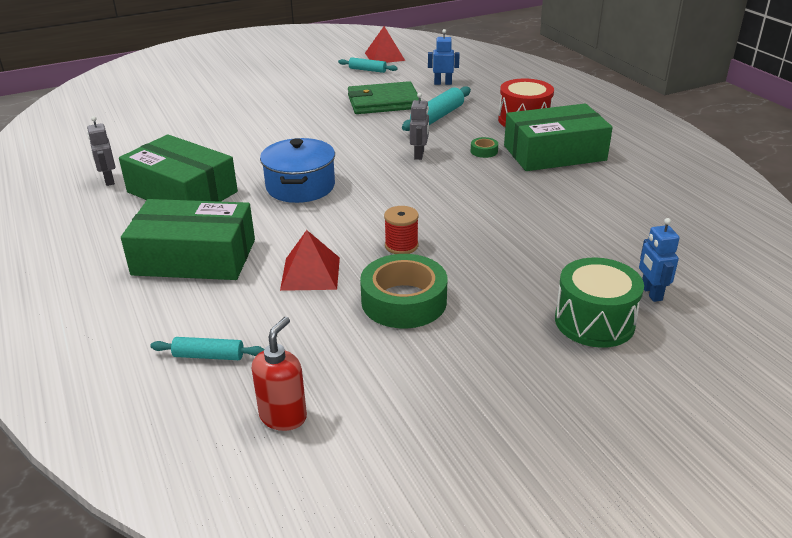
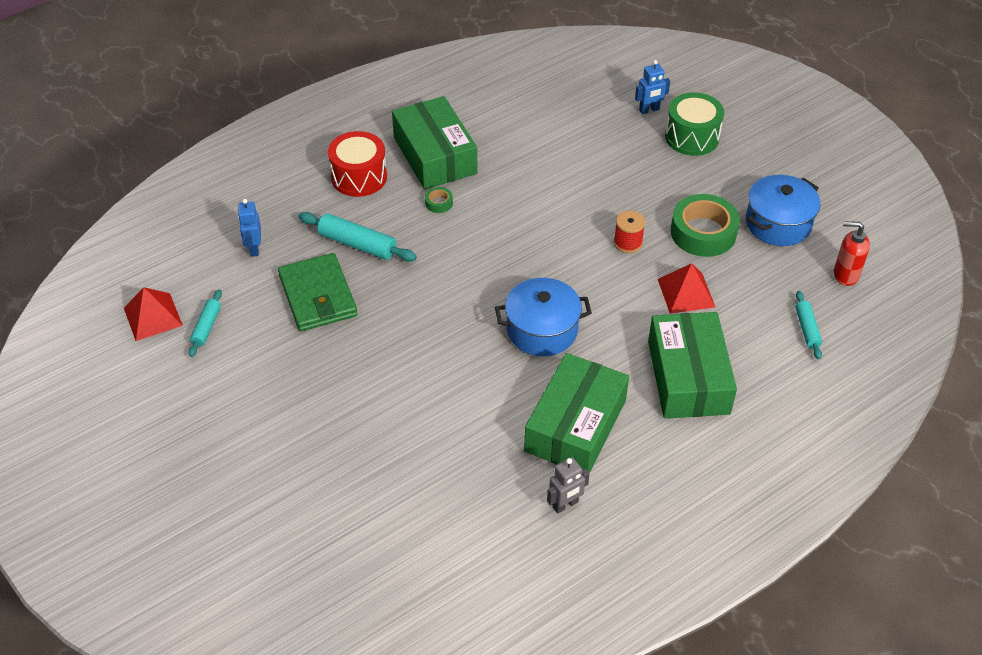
camera: 100 degrees left, 15 degrees up
(404, 370) = (778, 223): none -> blue pot
(419, 155) = (455, 249): grey robot -> none

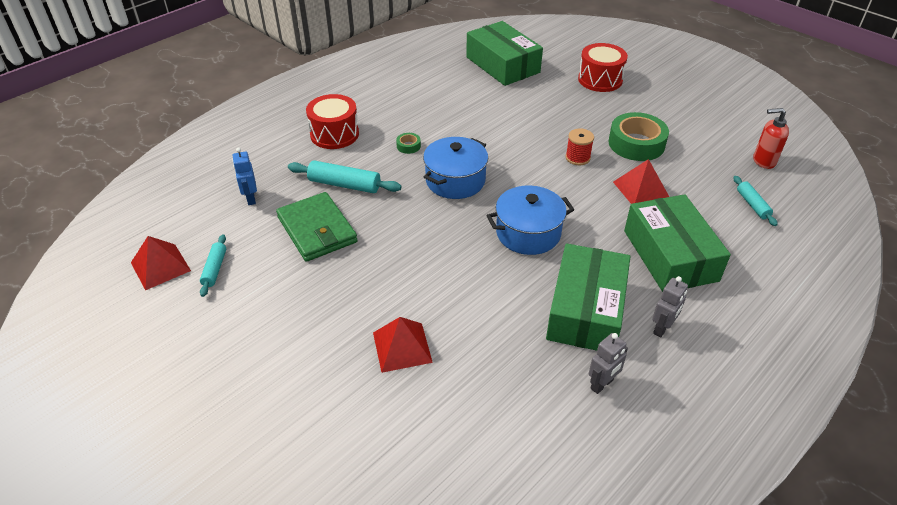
camera: 10 degrees left, 5 degrees down
(378, 438) = (402, 347): none -> red pyramid
(435, 155) = (396, 112): green box -> green box (502, 65)
(648, 456) = (662, 328): none -> grey robot
(649, 110) = (559, 65): blue robot -> none
(692, 137) = (600, 80): green drum -> red drum
(778, 223) = (693, 131): blue pot -> blue pot (455, 180)

